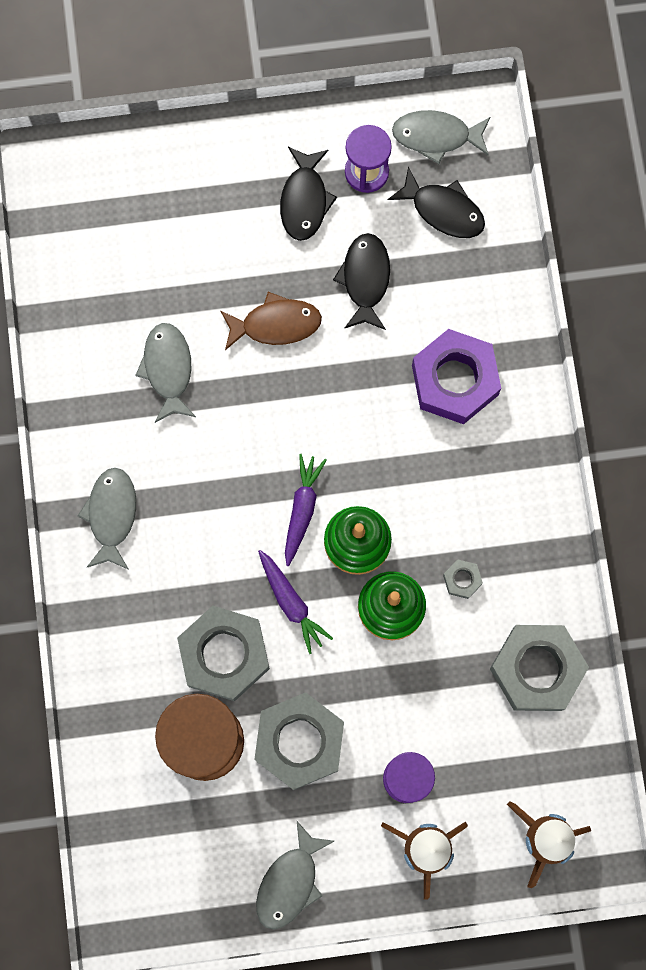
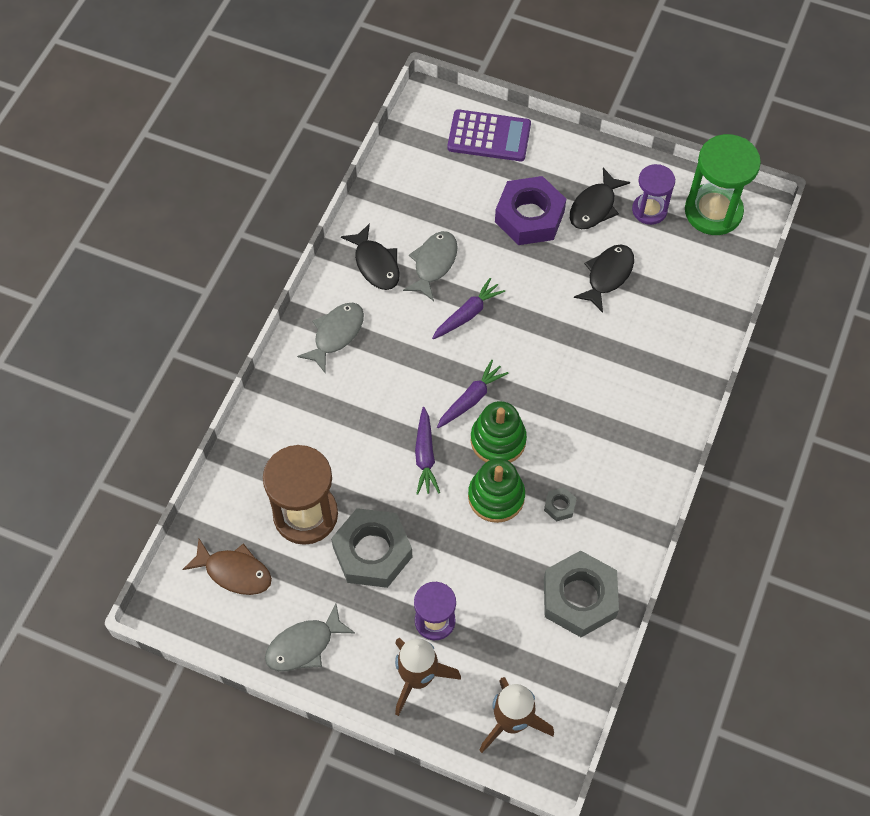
camera: 30 degrees right, 15 degrees down
(137, 172) = (489, 136): none -> purple calculator
(224, 655) = (356, 465): grey nut -> none
(240, 411) = (467, 314): none -> purple carrot
(275, 324) = (526, 273): brown fish -> brown fish (234, 572)
(436, 136) = (713, 211): grey fish -> green hourglass
(443, 210) = (690, 259): black fish -> black fish (375, 264)
(455, 380) = (634, 371): purple nut -> purple nut (529, 217)

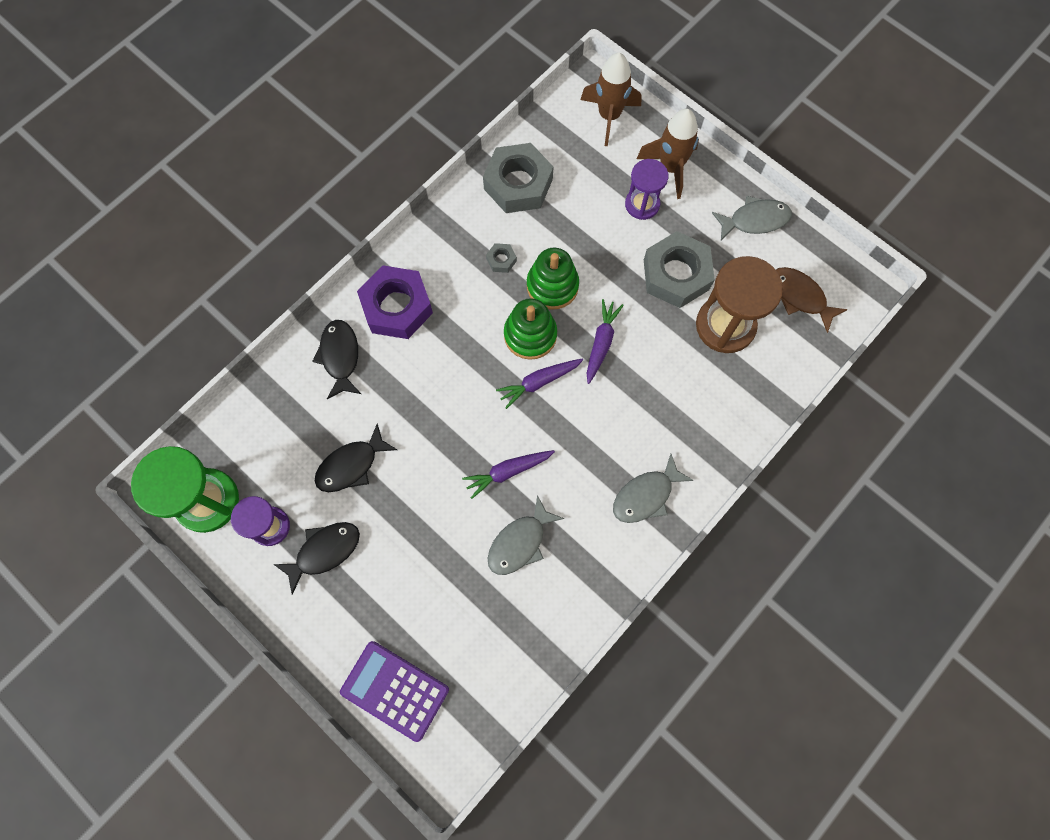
camera: 160 degrees left, 10 degrees up
(375, 264) = (580, 564): black fish -> black fish (340, 357)
(529, 217) = (397, 564): purple nut -> purple nut (397, 307)

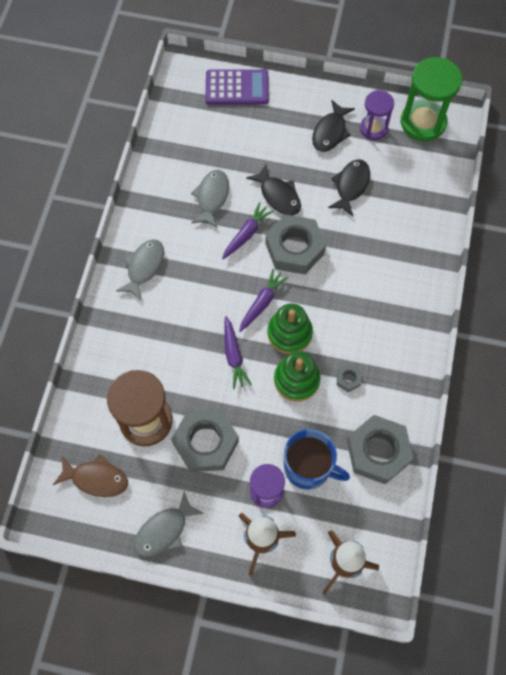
camera: 150 degrees right, 5 degrees down
(340, 357) = (411, 247): black fish -> black fish (278, 195)
(397, 307) = (399, 301): purple nut -> none
(465, 424) = (294, 248): none -> grey nut
(591, 204) = (308, 467): none -> blue mug

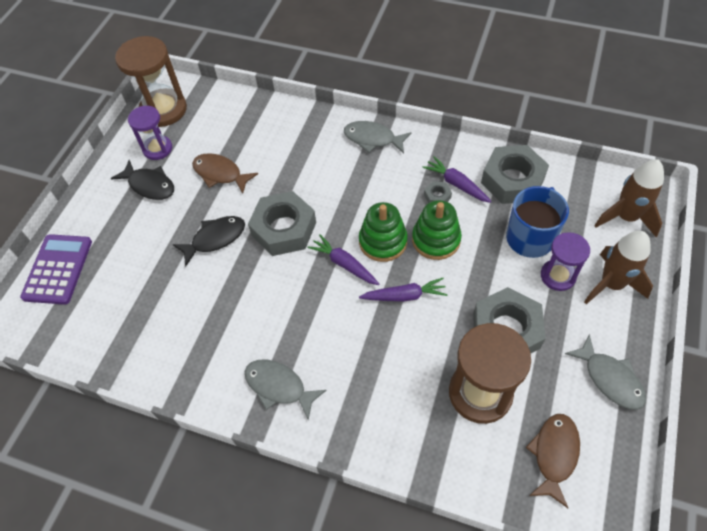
camera: 80 degrees left, 10 degrees down
(212, 197) = (200, 305): grey fish -> grey fish (373, 139)
(246, 234) = (257, 273): purple carrot -> purple carrot (456, 184)
(351, 186) = (220, 174): black fish -> brown fish
(423, 122) = (163, 110): green hourglass -> brown hourglass

